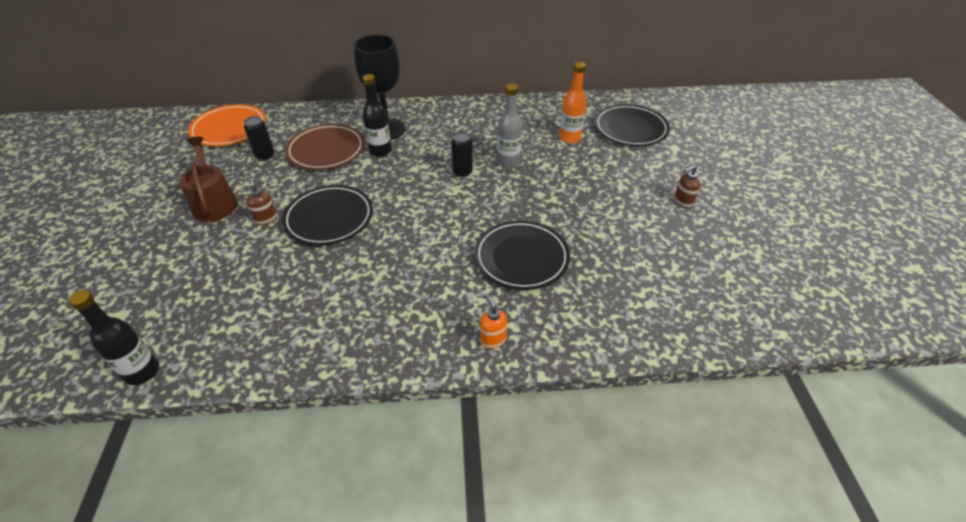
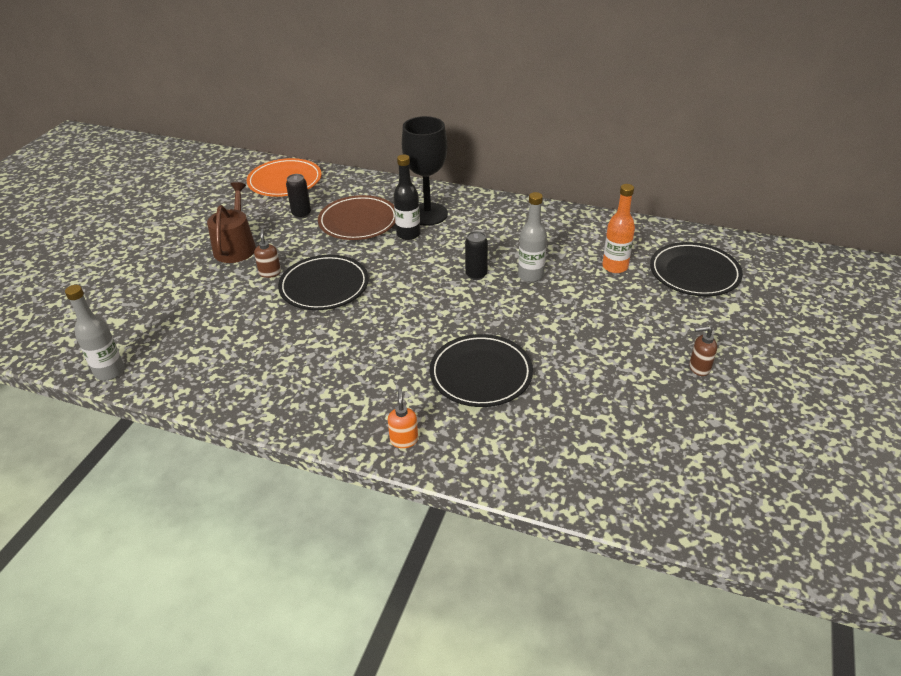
camera: 25 degrees right, 5 degrees down
(142, 372) = (110, 371): black bottle -> grey bottle

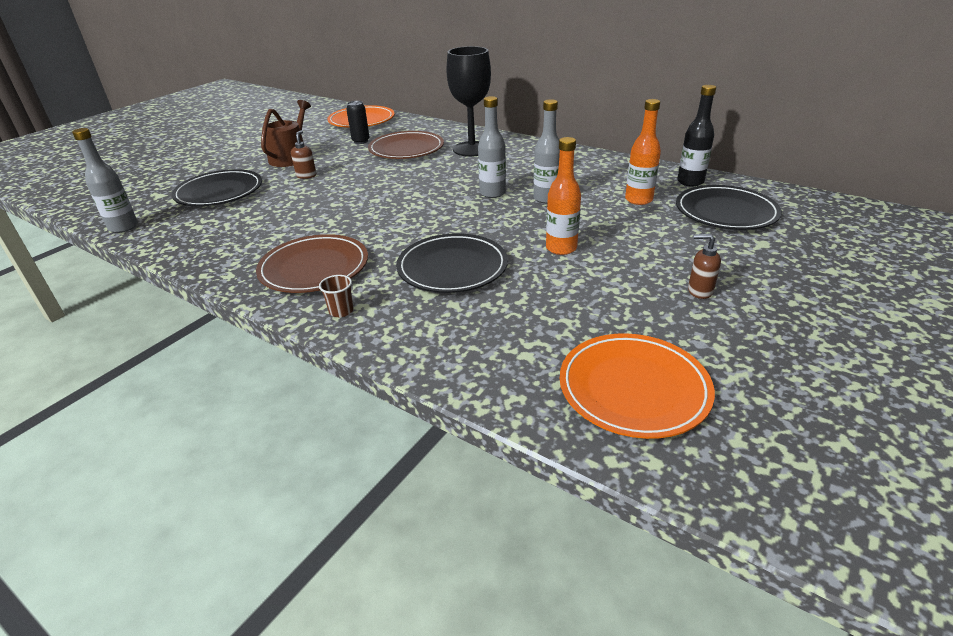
camera: 15 degrees right, 5 degrees down
(324, 286) = (346, 189): black plate -> black plate (219, 192)
(350, 394) = (314, 268): none -> brown plate
(404, 440) = (341, 311): orange soap dispenser -> brown cup
(408, 234) = (445, 161): black bottle -> black bottle (690, 182)
(476, 274) = (492, 193): black can -> grey bottle
(568, 336) = (561, 248): none -> orange bottle
(679, 475) = (633, 388): none -> orange plate

